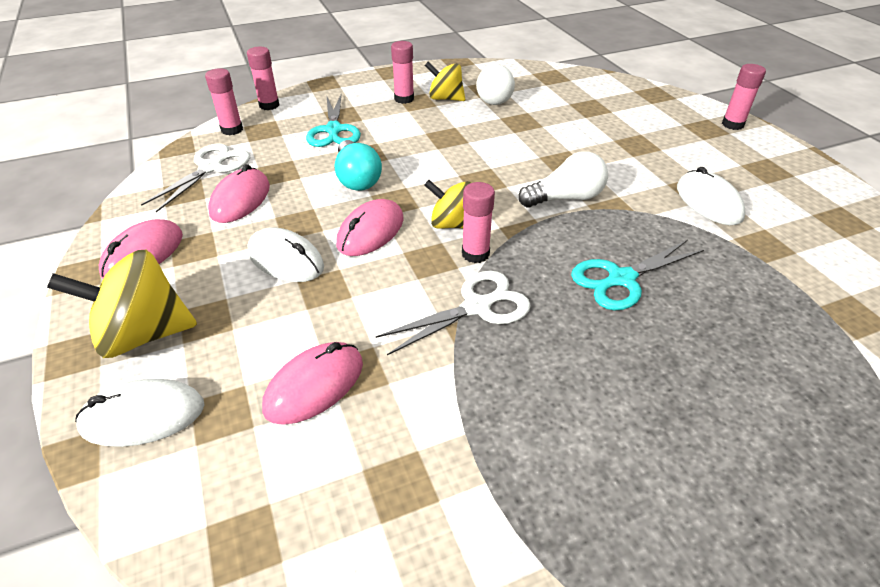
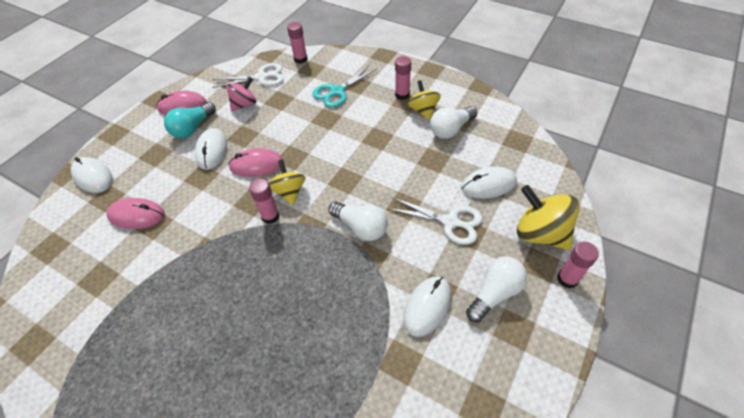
camera: 55 degrees right, 10 degrees up
(143, 334) = (135, 143): yellow spinning top -> yellow spinning top (540, 233)
(240, 200) = (244, 104): pink mouse -> pink spinning top
(269, 105) = (337, 54): pink glue stick -> none
(357, 178) = (299, 130): turquoise light bulb -> turquoise light bulb (192, 128)
(476, 307) = (226, 241): white scissors -> white scissors (450, 222)
(589, 111) = (488, 185): none -> white mouse
(621, 279) = (297, 294): turquoise scissors -> none
(721, 162) = (495, 293): none -> white light bulb

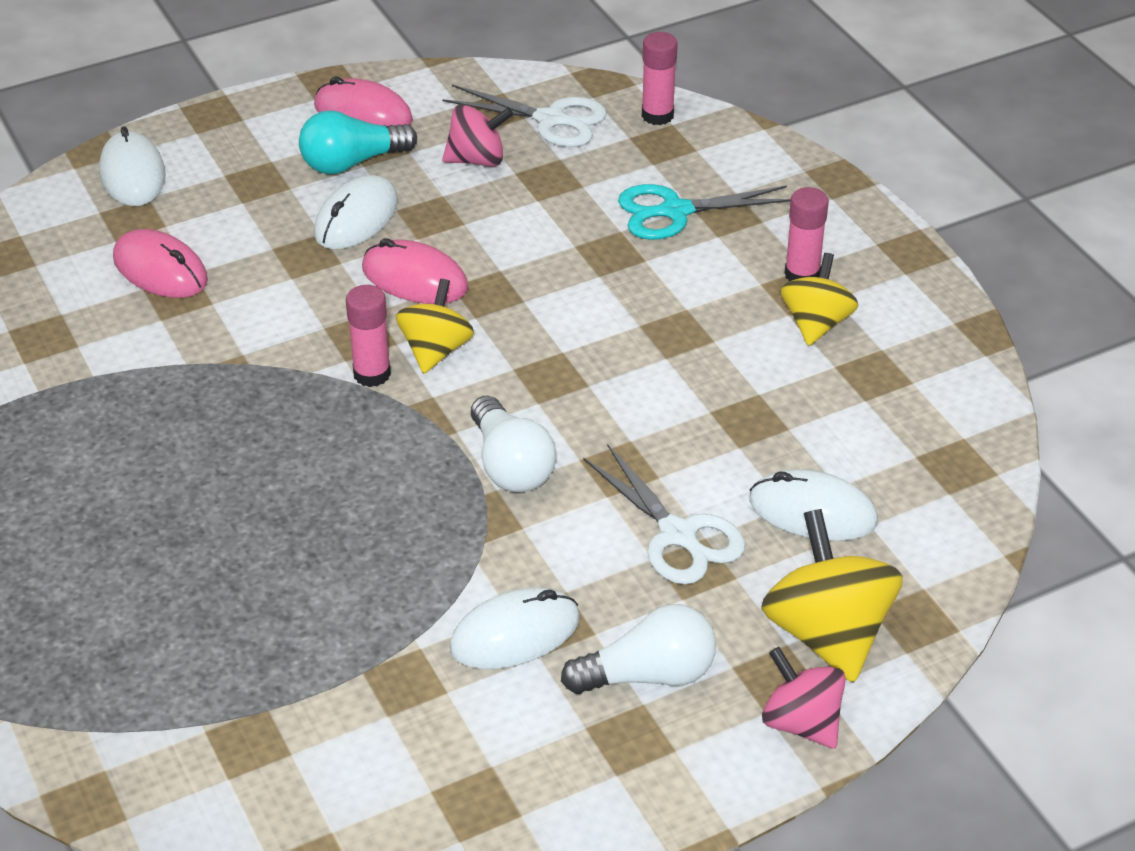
camera: 30 degrees right, 10 degrees down
(451, 129) = (837, 383): white light bulb -> none
(567, 279) = (801, 723): pink glue stick -> pink spinning top

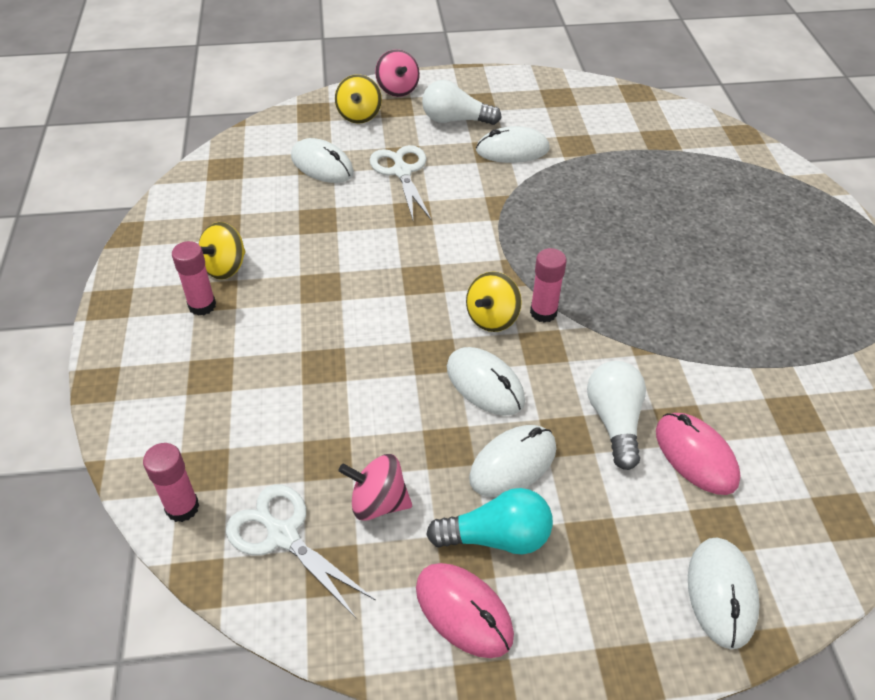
camera: 160 degrees left, 5 degrees up
(415, 278) = (485, 384): pink mouse -> white mouse
(510, 465) = (476, 230): white light bulb -> white light bulb (614, 421)
(675, 211) = (247, 389): turquoise scissors -> none
(827, 634) = (359, 115): yellow spinning top -> yellow spinning top, size x0.64

